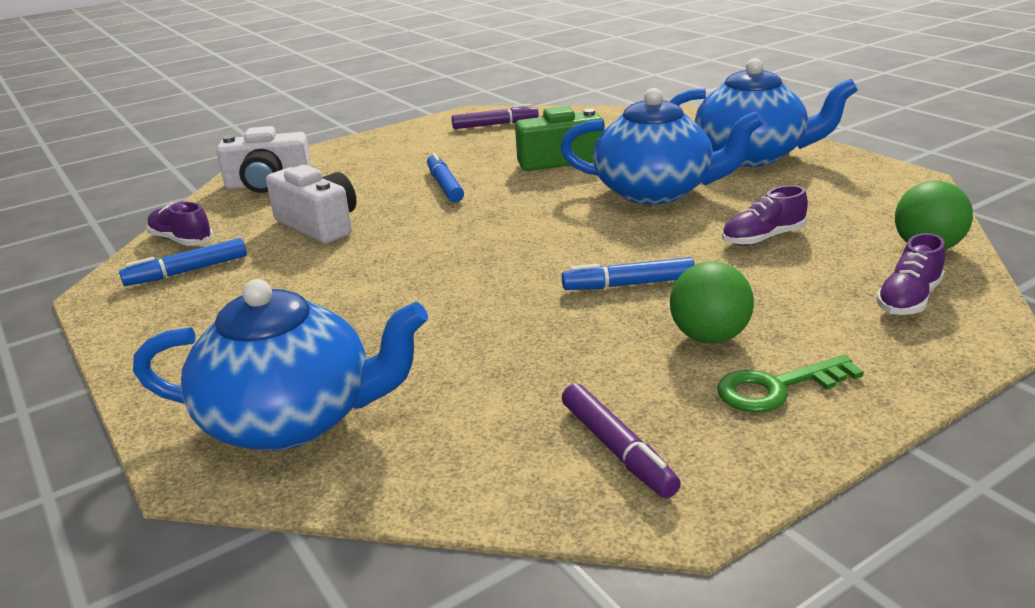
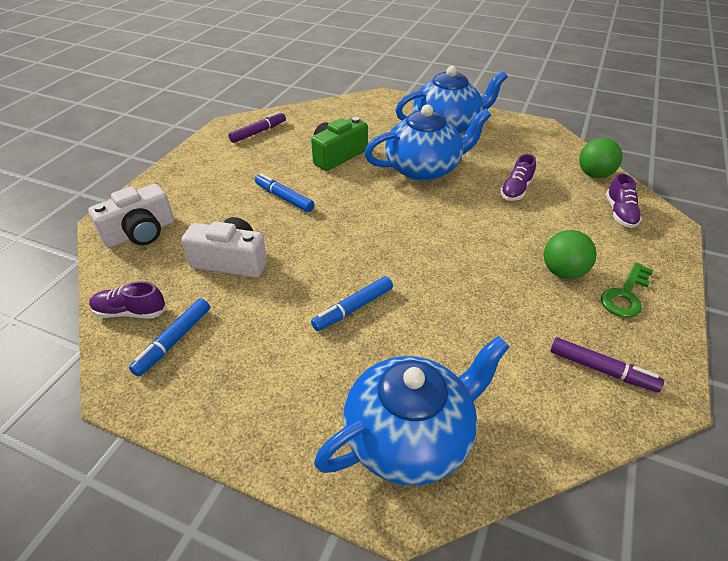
camera: 35 degrees left, 15 degrees up
(628, 284) = (485, 248): blue marker -> blue marker (353, 308)

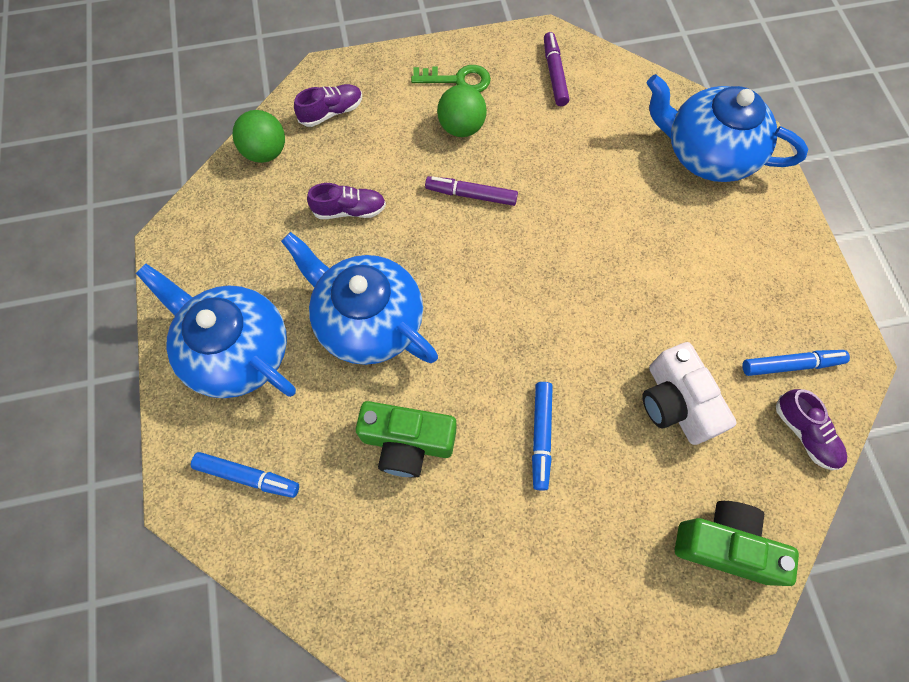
camera: 125 degrees left, 25 degrees up
(140, 233) = (724, 544): white camera -> green camera
(258, 132) = (421, 609): purple marker -> purple marker (471, 195)
(353, 308) = (636, 254): blue marker -> blue marker (248, 476)

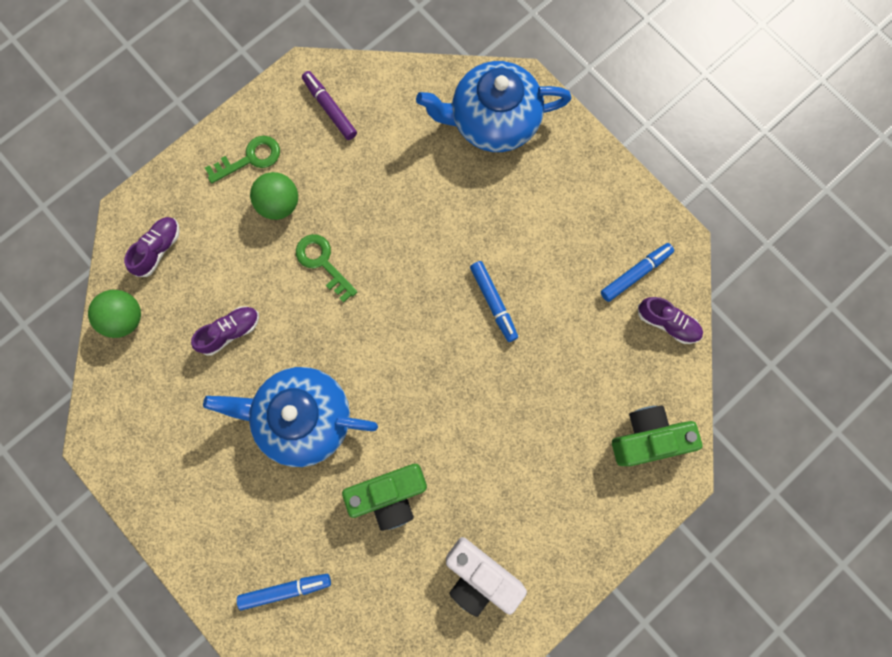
camera: 30 degrees left, 10 degrees up
(237, 351) = (214, 501): blue teapot -> none
(471, 195) = (322, 263): purple marker -> green key
(541, 436) = (483, 433): blue marker -> blue marker (493, 302)
(675, 403) = (567, 351): white camera -> white camera (480, 577)

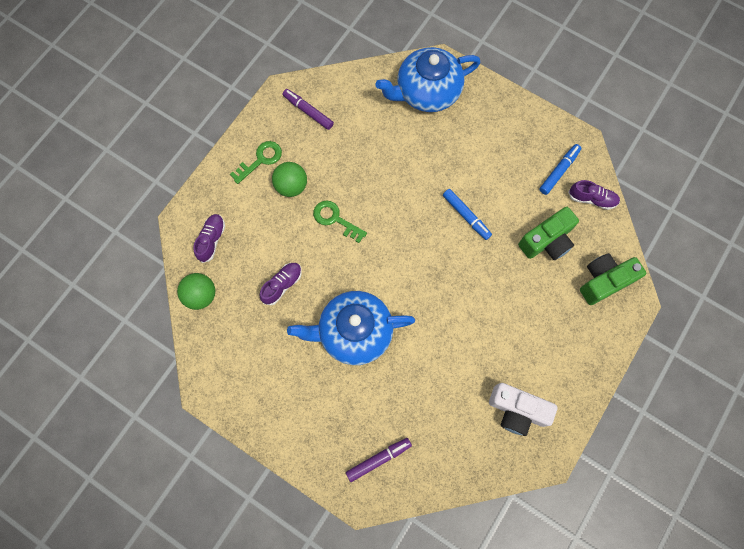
camera: 15 degrees left, 5 degrees down
(285, 590) = (378, 459): blue marker -> purple marker
(389, 495) = (433, 370): green camera -> green camera (547, 241)

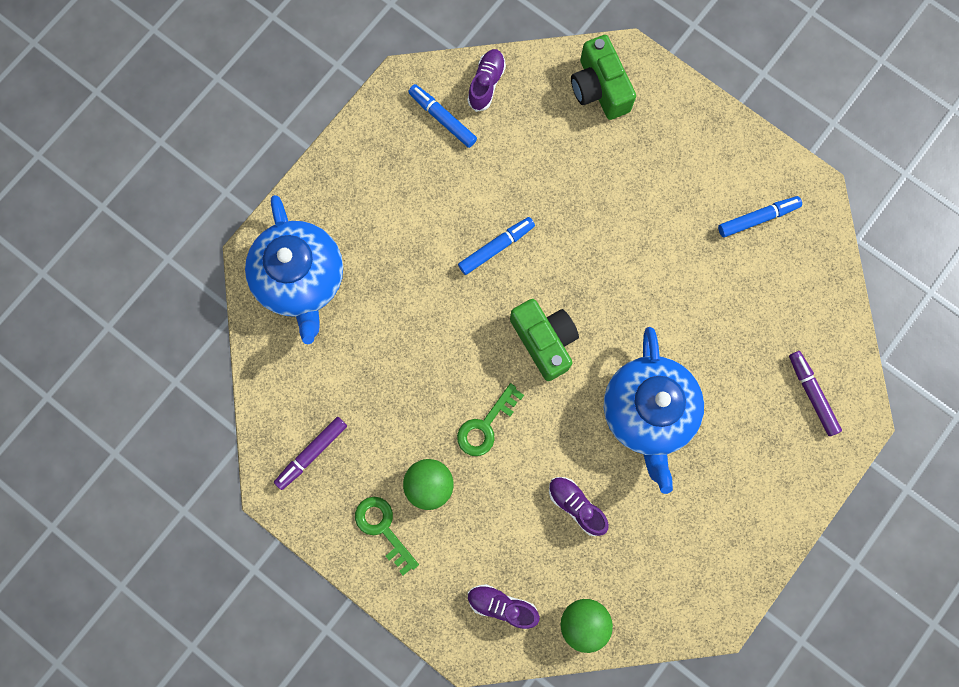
camera: 85 degrees left, 5 degrees up
(517, 410) = (757, 218): white camera -> blue marker
(547, 241) = (540, 149): green camera -> green camera (544, 341)

